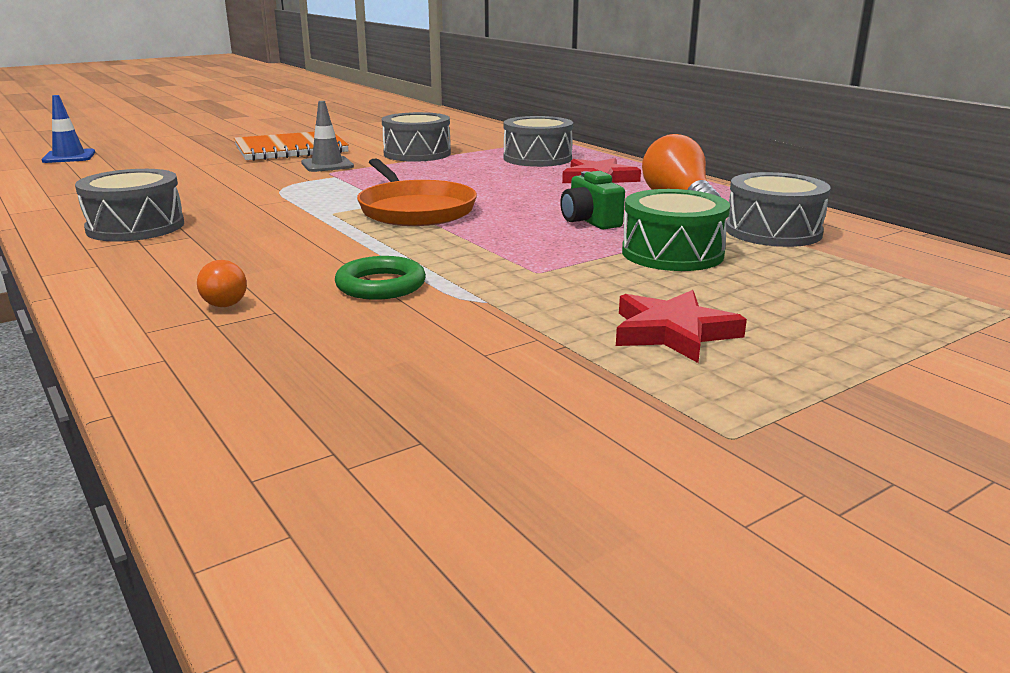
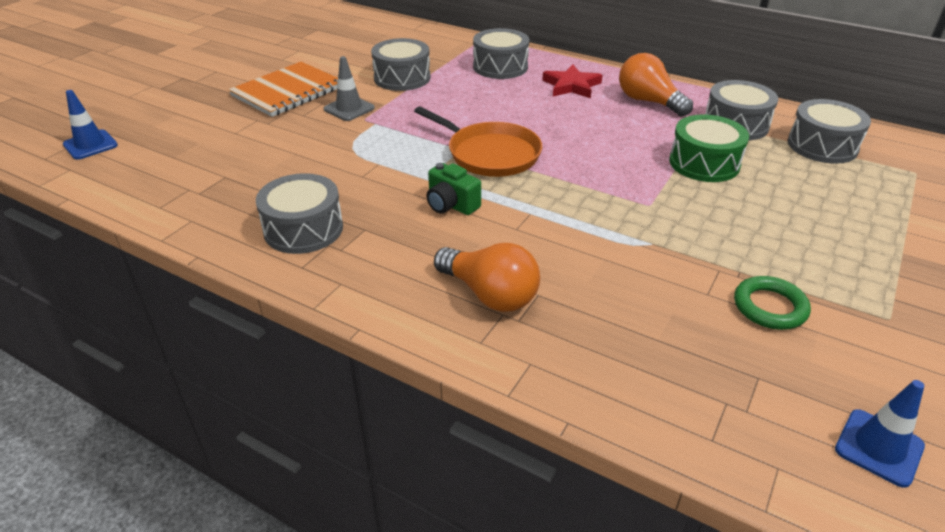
camera: 25 degrees left, 15 degrees up
(223, 301) = (490, 294): orange light bulb -> orange light bulb, size x1.91
(381, 285) = (571, 246): green ring -> green ring (769, 307)
(481, 564) = (879, 447): none -> blue traffic cone
(590, 221) = (620, 139): green camera -> green camera (451, 205)
(673, 332) = (781, 241): red star -> none
(882, 266) = (822, 146): none -> grey drum

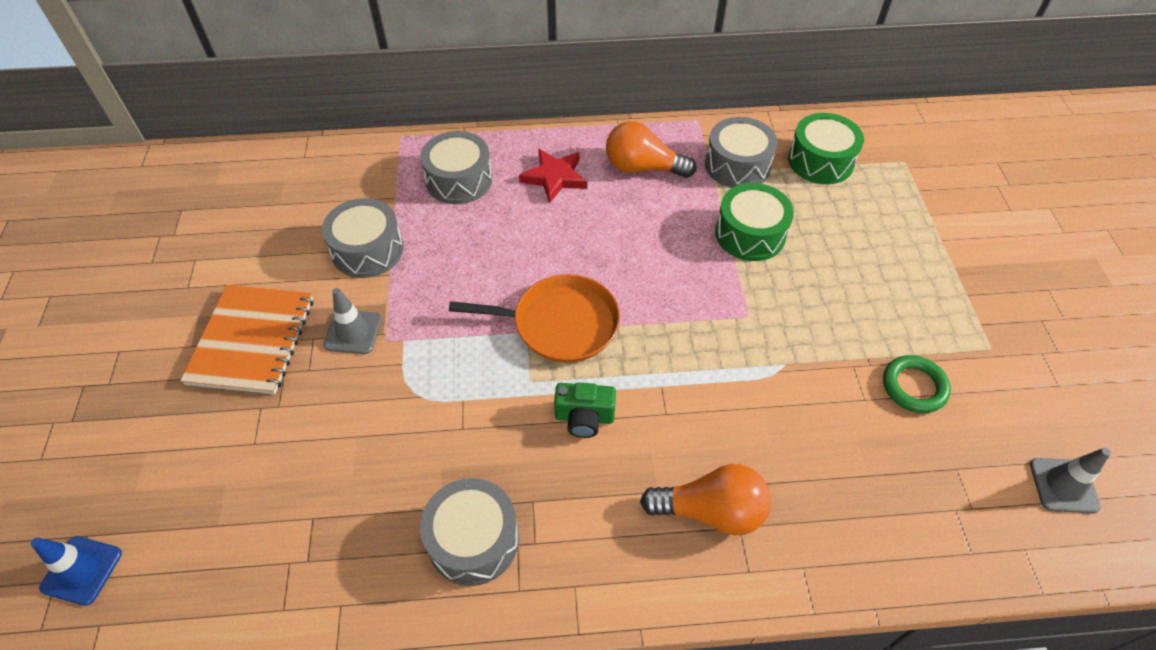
camera: 35 degrees left, 15 degrees up
(822, 146) = (820, 161): grey drum -> green drum
(879, 447) = (1063, 485): blue traffic cone -> grey traffic cone

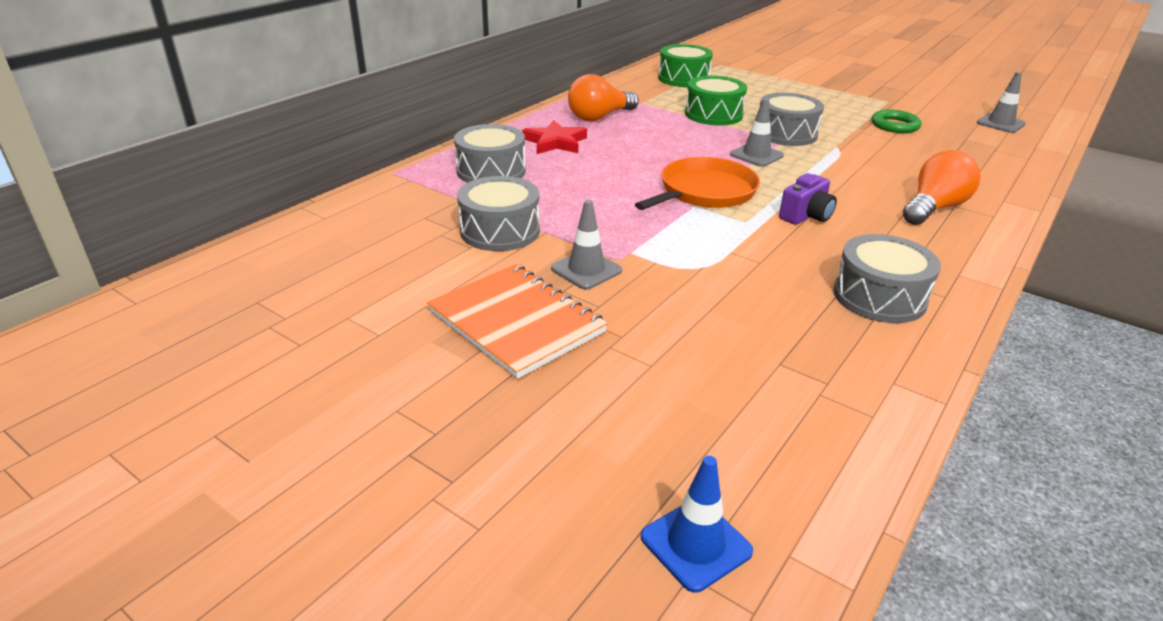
camera: 50 degrees left, 20 degrees down
(584, 418) = (806, 216): green camera -> purple camera
(684, 316) = (756, 155): none -> grey traffic cone
(737, 165) = (648, 96): grey drum -> grey drum (786, 134)

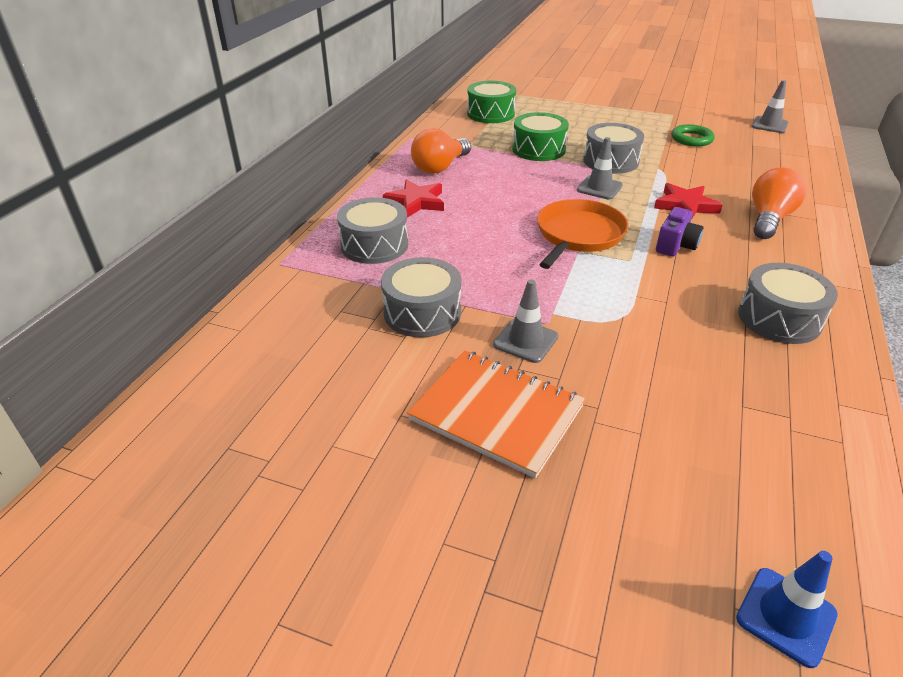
camera: 15 degrees left, 5 degrees up
(843, 183) = (685, 206): none -> red star

